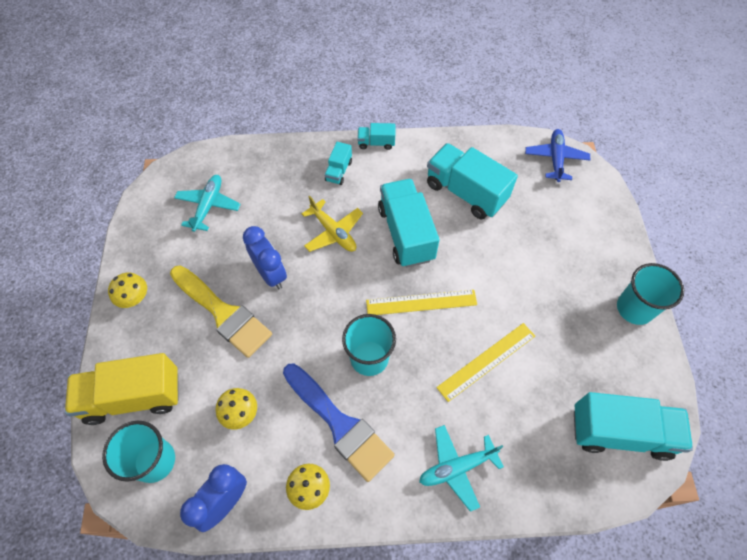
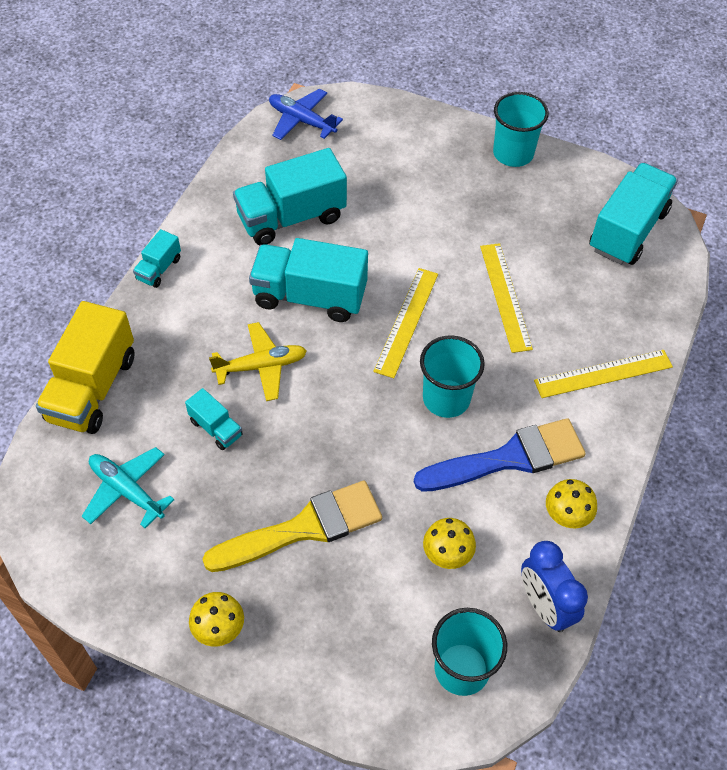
camera: 65 degrees left, 5 degrees down
(133, 397) = (365, 670): yellow truck -> yellow truck (92, 388)
(270, 274) = (279, 455): blue clock -> none
(338, 171) = (174, 324): turquoise truck -> turquoise truck (216, 428)
(456, 467) = (603, 374): turquoise plane -> yellow ruler

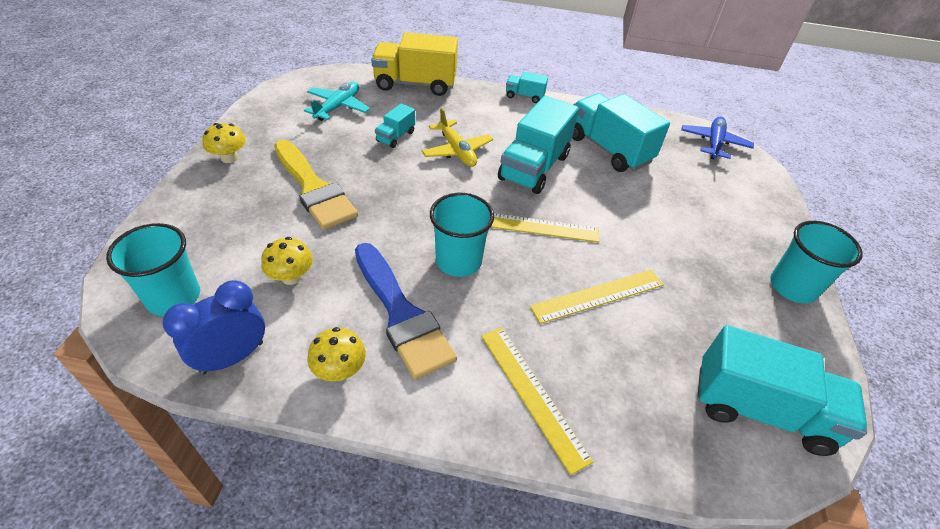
camera: 75 degrees right, 10 degrees down
(309, 296) = (534, 167): turquoise truck -> turquoise truck turned 150 degrees counterclockwise

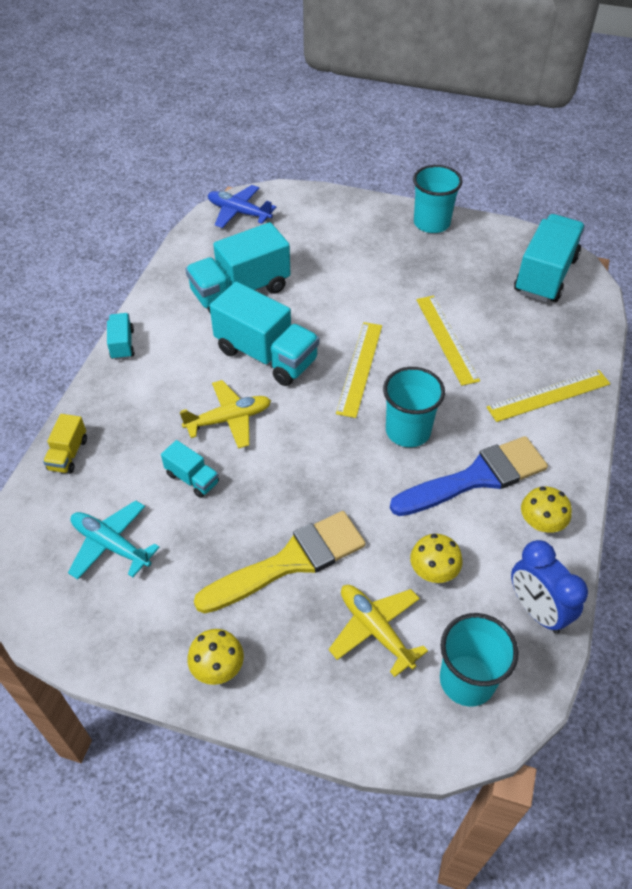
camera: 80 degrees left, 5 degrees up
(239, 238) = (375, 629): none -> yellow plane
(415, 84) = (68, 454): yellow truck -> yellow truck, size x0.48
(524, 96) = (122, 344): turquoise truck -> turquoise truck turned 150 degrees clockwise

